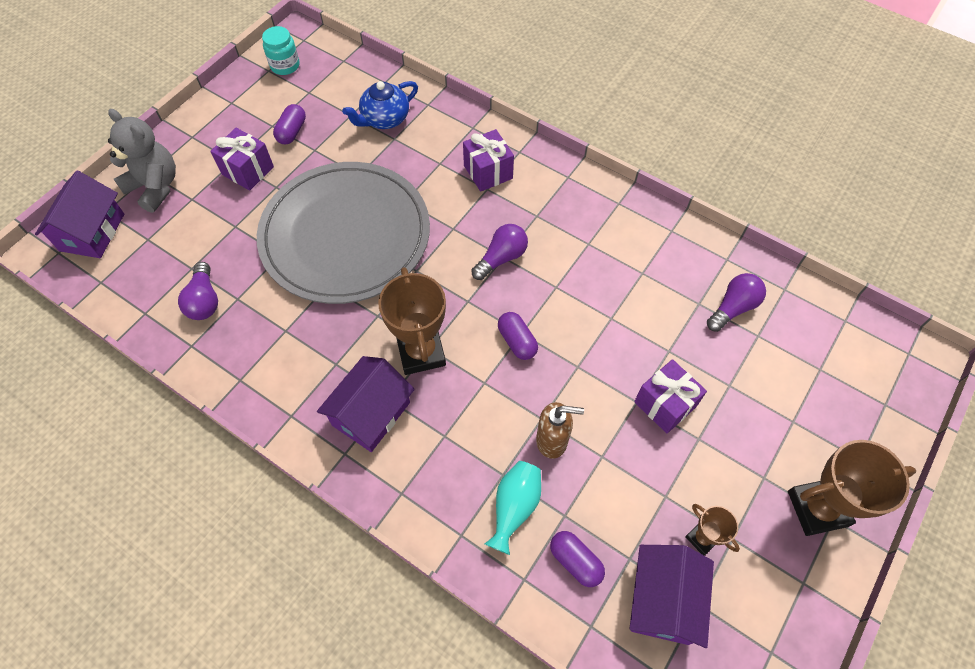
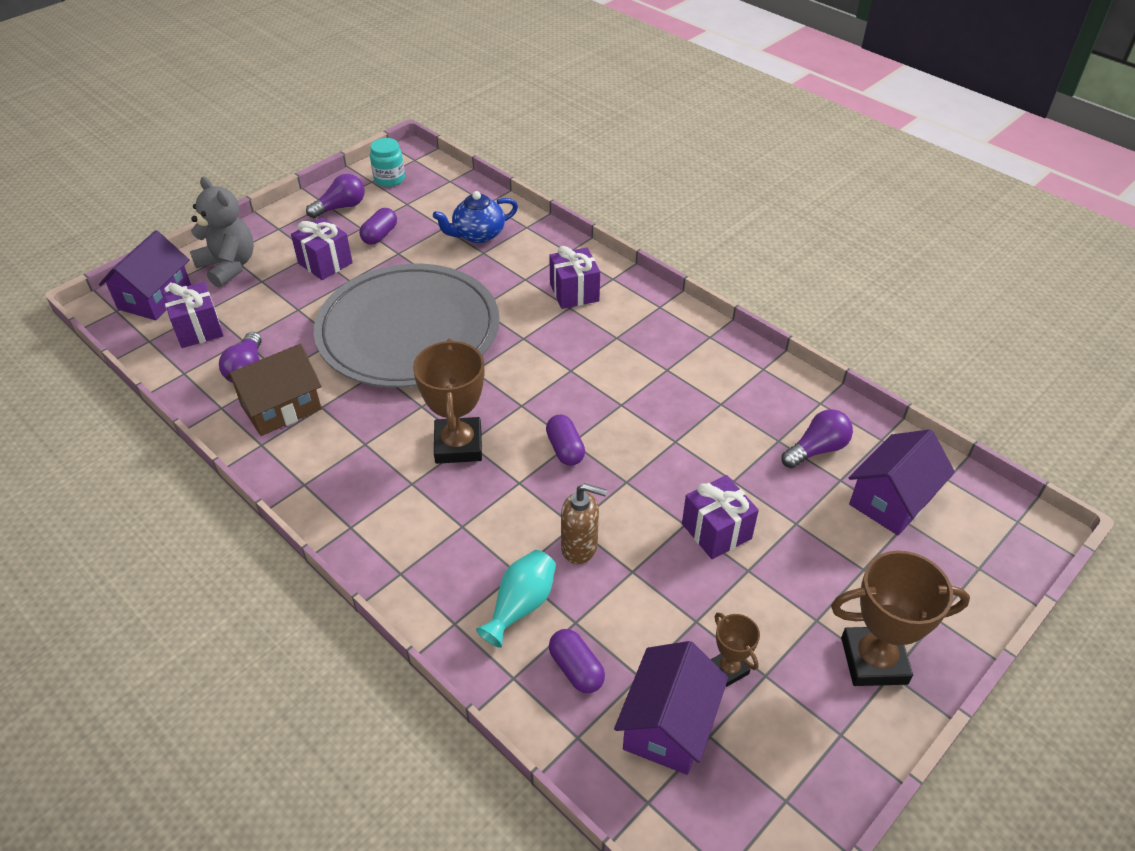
camera: 10 degrees right, 15 degrees down
(145, 262) = (198, 329): none -> purple gift
(248, 337) = (281, 407): none -> brown house
(371, 413) = (389, 494): purple house -> purple house (891, 499)
(501, 258) = (568, 371): purple light bulb -> purple light bulb (341, 207)

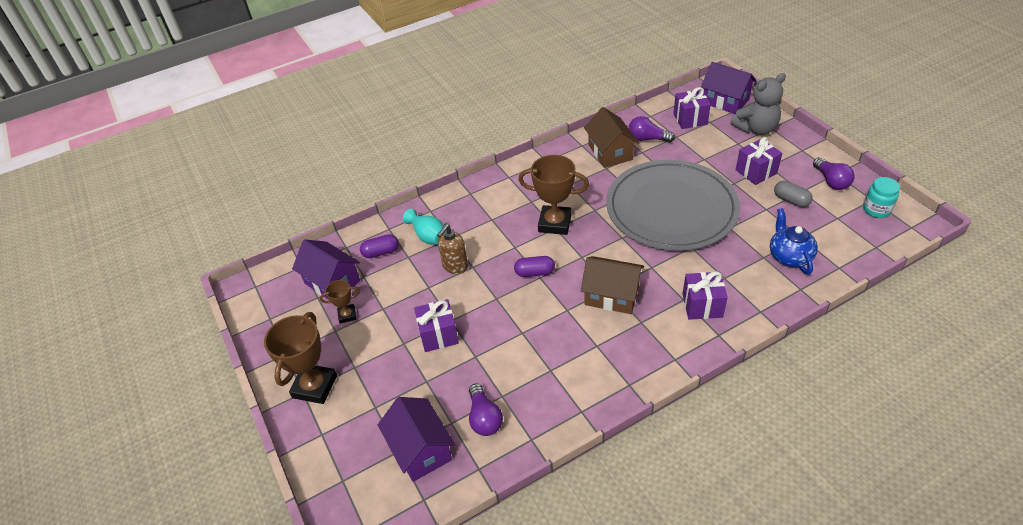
camera: 110 degrees right, 0 degrees up
(380, 235) = (791, 200): purple capsule -> grey capsule
(583, 367) = (611, 295): none -> brown house

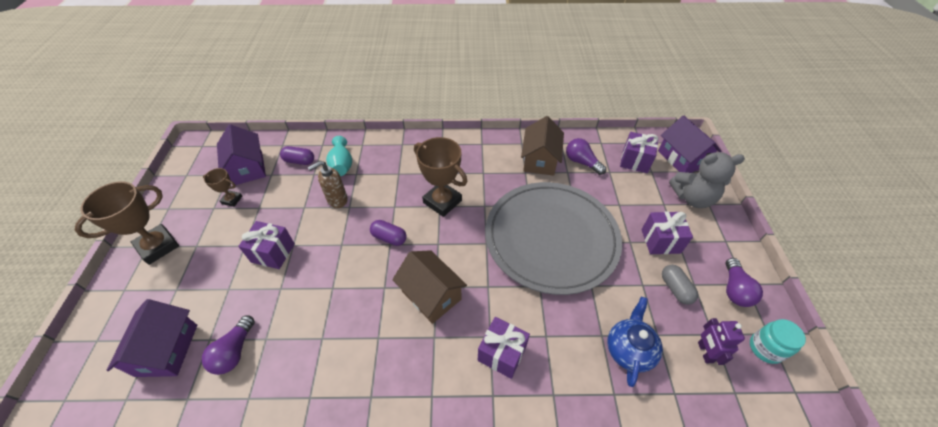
camera: 25 degrees right, 5 degrees up
(840, 232) = (705, 352): none -> purple robot

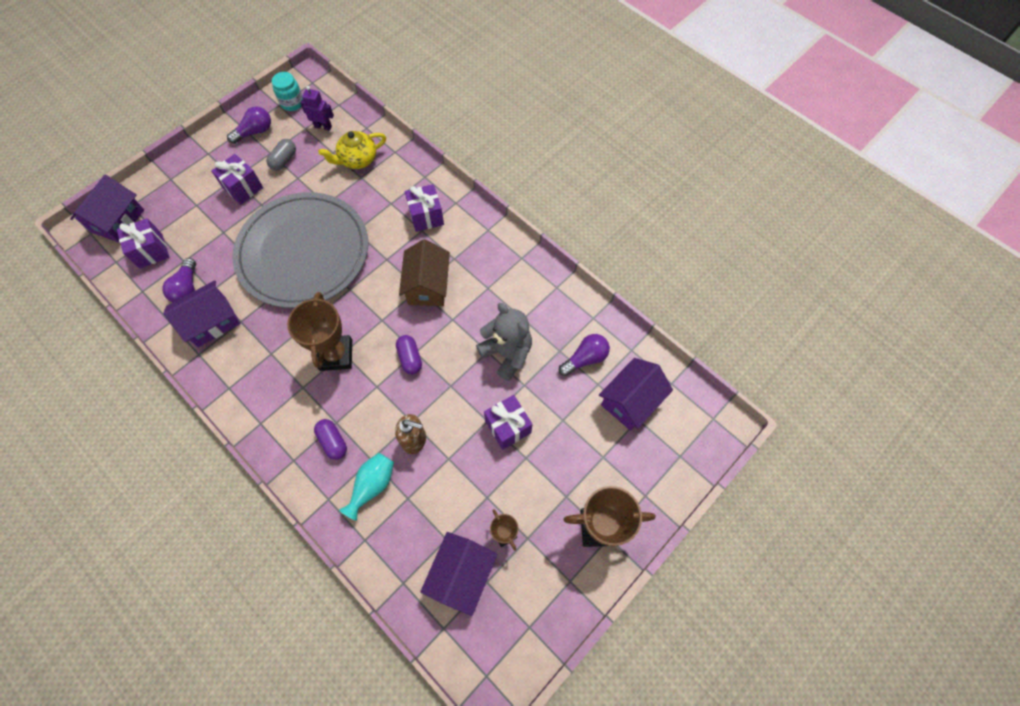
camera: 135 degrees left, 15 degrees up
(299, 161) = (405, 534): purple capsule -> purple capsule (333, 441)
(540, 160) = (212, 322): brown house -> purple house
(629, 349) = (357, 160): blue teapot -> yellow teapot
(692, 198) = (171, 191): grey teddy bear -> grey teddy bear (507, 353)
(705, 352) = (323, 126): purple robot -> purple robot turned 120 degrees counterclockwise

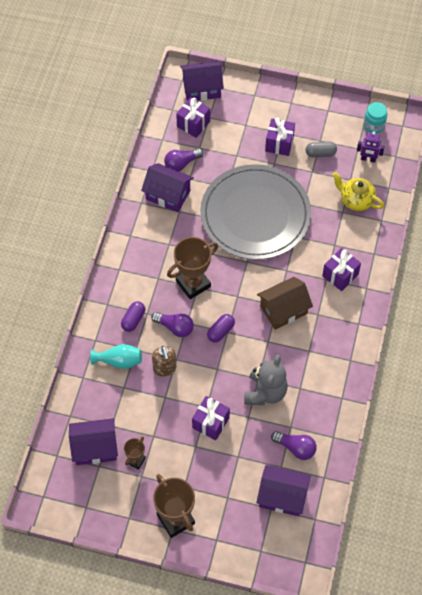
camera: 60 degrees right, 5 degrees down
(255, 132) = (330, 119): purple light bulb -> purple light bulb (175, 327)
(323, 126) = (368, 159): purple robot -> purple robot turned 120 degrees clockwise

